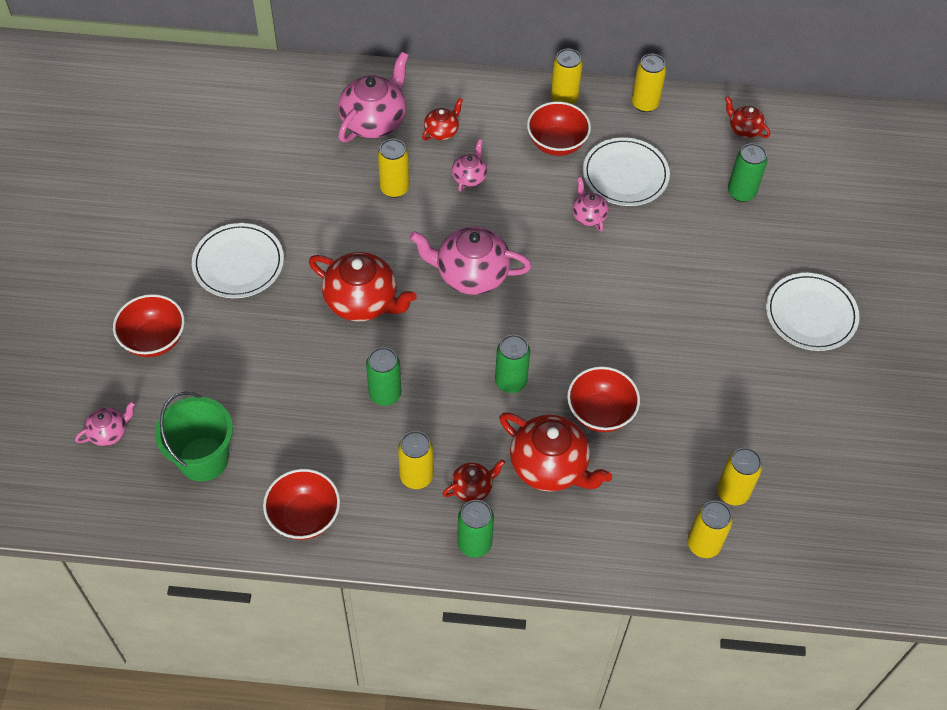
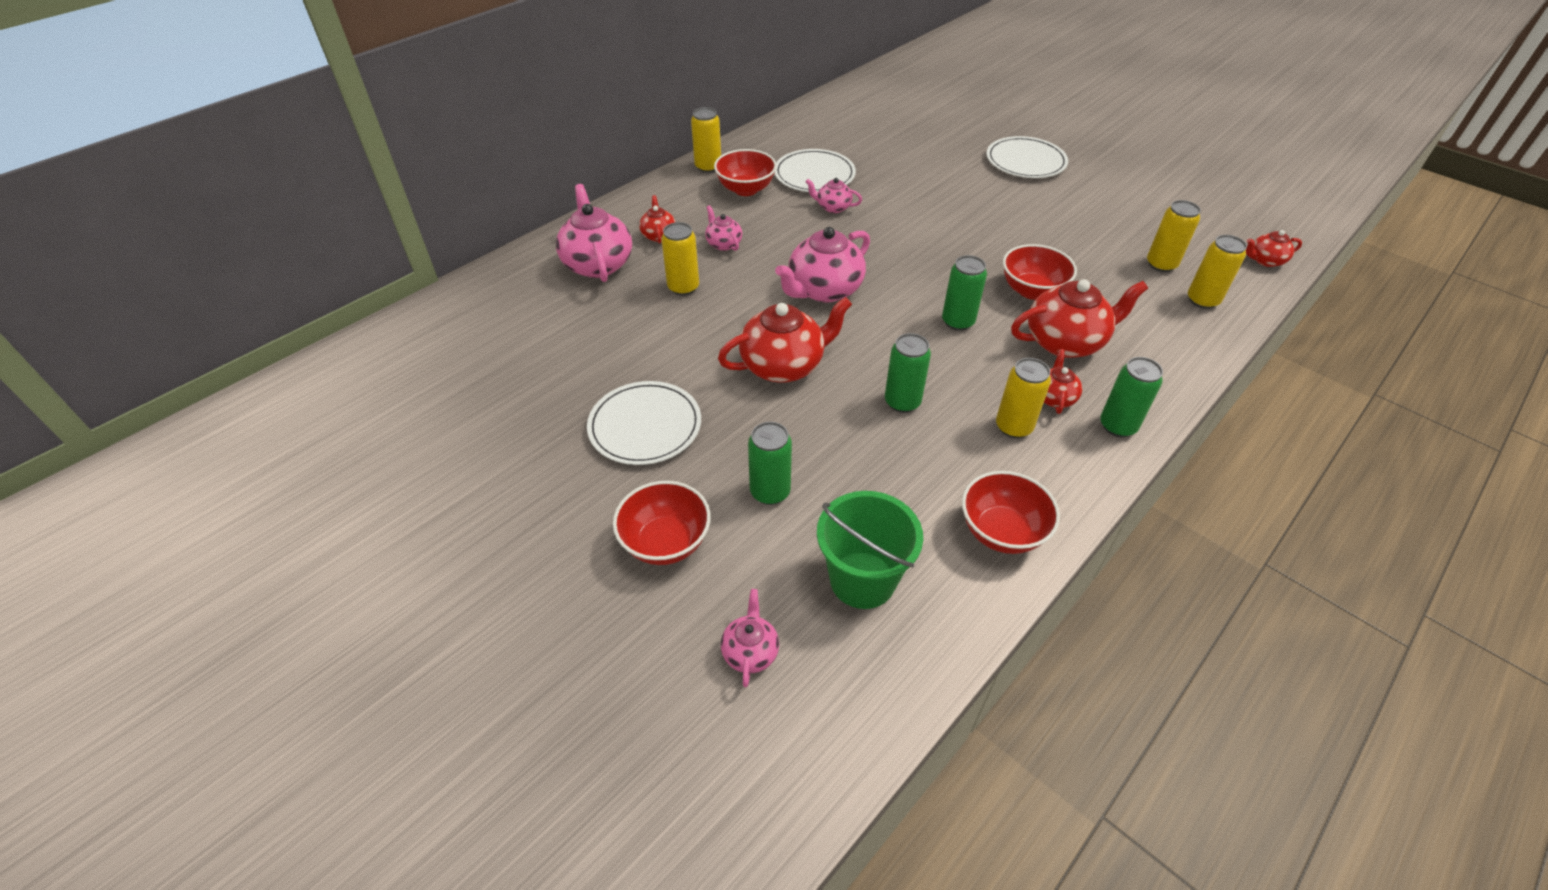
camera: 50 degrees left, 10 degrees down
(645, 103) = (760, 138): yellow can -> none
(741, 192) = (889, 139): green can -> green can (770, 492)
(744, 129) = (835, 113): red teapot -> red teapot (1265, 261)

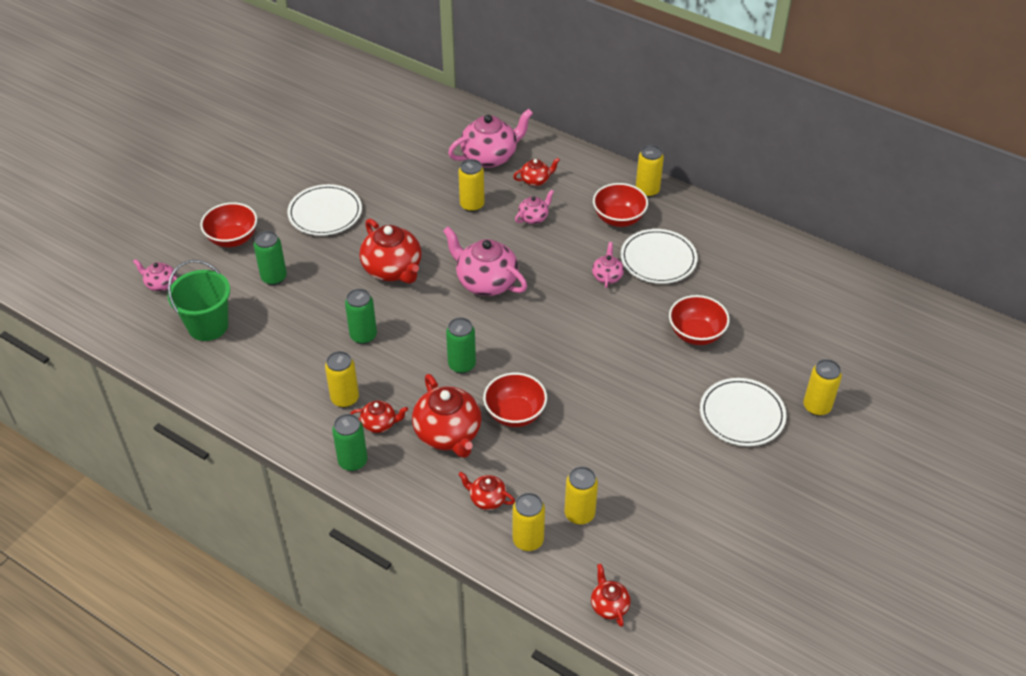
camera: 80 degrees right, 0 degrees up
(750, 651) = (160, 284): pink teapot -> pink teapot turned 150 degrees counterclockwise
(1001, 532) = (247, 391): red bowl -> red bowl (696, 334)
(1014, 126) = (817, 407): none -> yellow can
(1154, 322) = (487, 499): none -> red teapot

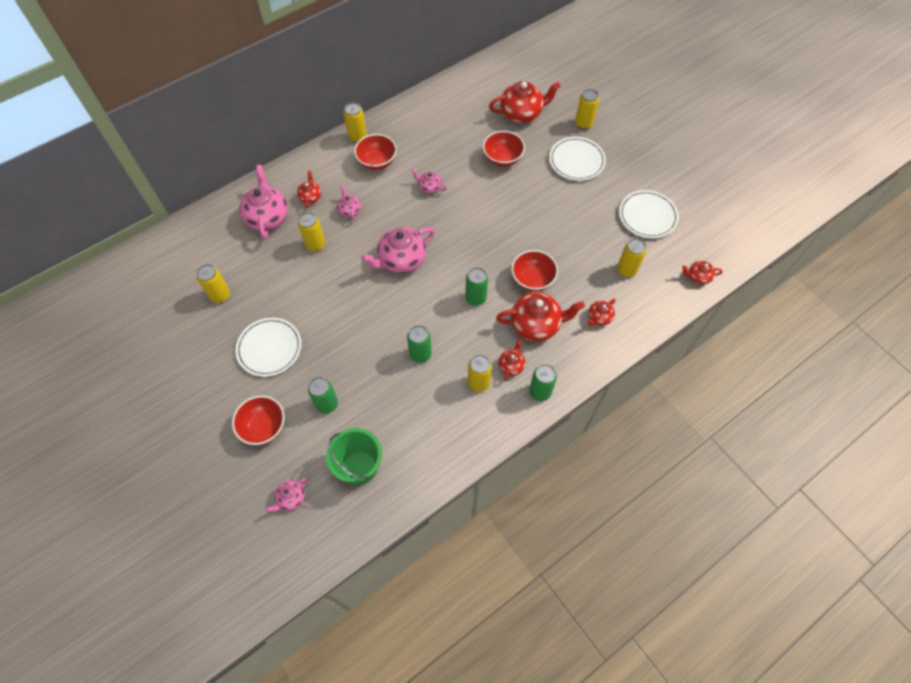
camera: 70 degrees left, 15 degrees up
(393, 270) = (359, 316): red teapot -> red teapot (522, 113)
(528, 540) = (638, 304): yellow can -> yellow can (220, 295)
(658, 259) = (426, 154): white plate -> white plate (647, 216)

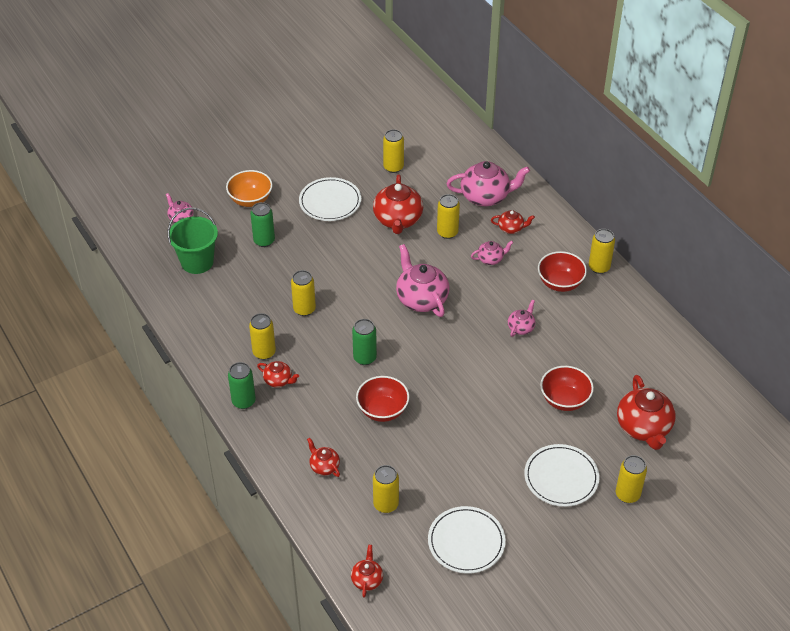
camera: 95 degrees right, 15 degrees down
(263, 427) = (250, 200): red bowl -> orange bowl
(420, 354) = (304, 309): green can -> yellow can
(536, 324) = (324, 407): red teapot -> red teapot (398, 220)

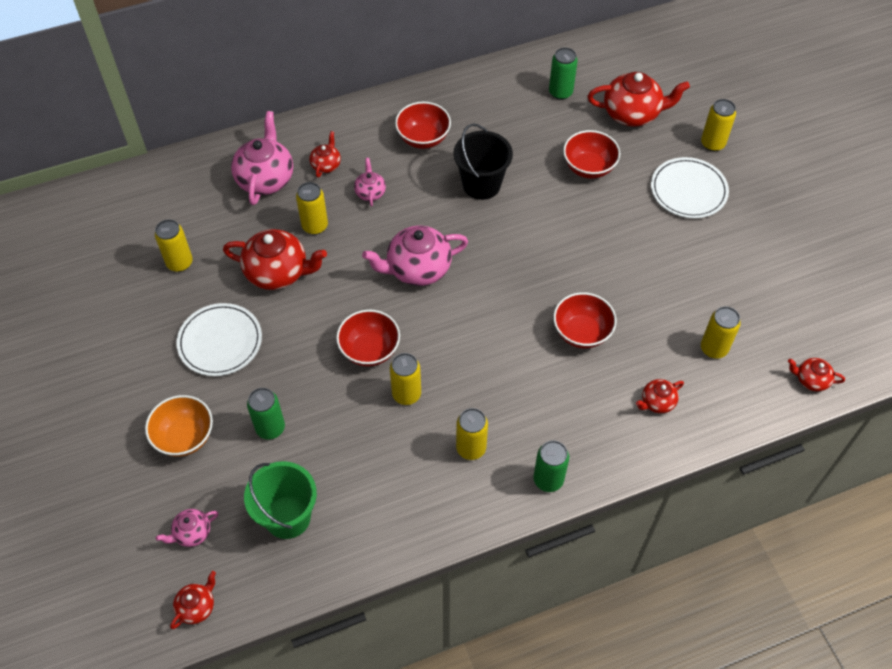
camera: 80 degrees left, 10 degrees up
(278, 380) = (520, 436): red teapot -> red teapot (197, 606)
(339, 282) = (369, 350): none -> red bowl
(365, 358) = (499, 339): green can -> green can (560, 92)
(466, 542) = (764, 283): white plate -> none
(521, 327) = (481, 184): pink teapot -> black bucket
(599, 267) = (408, 101): yellow can -> none

